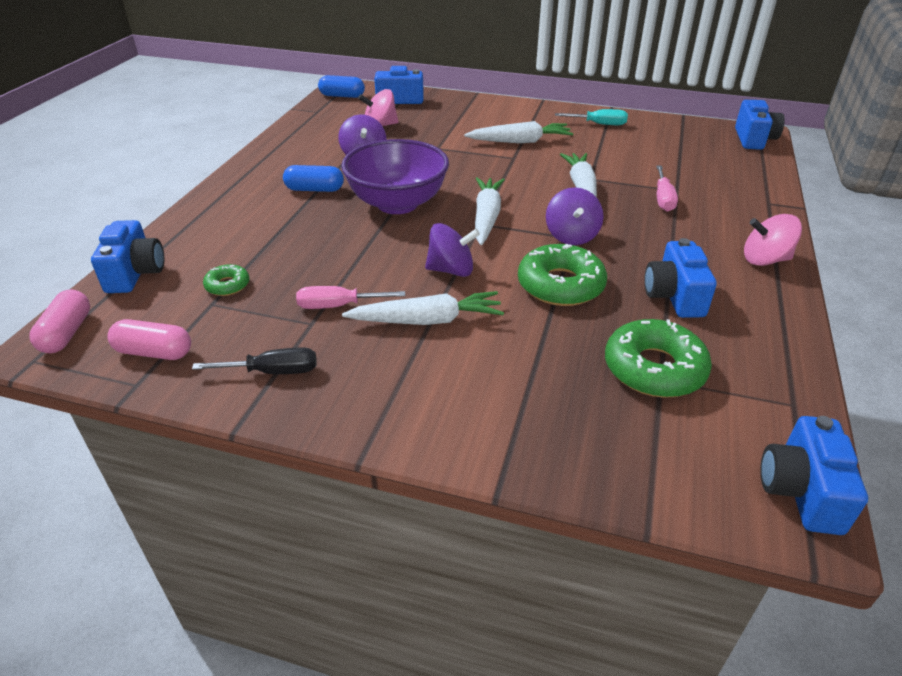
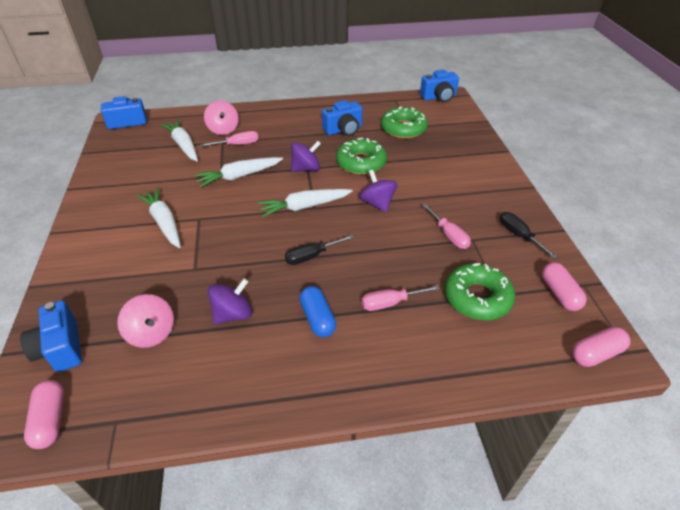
camera: 115 degrees left, 5 degrees up
(135, 273) = (514, 364): blue camera -> none
(227, 285) = (477, 298): green donut -> green donut, size x1.97
(287, 230) = (390, 303): none -> pink screwdriver
(342, 96) = (51, 420): blue capsule -> pink capsule
(397, 204) = (311, 256): purple bowl -> black screwdriver
(427, 320) = (430, 198): white carrot -> white carrot (183, 145)
(599, 124) = (113, 188): turquoise screwdriver -> none
(765, 260) = (290, 110): pink spinning top -> pink spinning top (223, 129)

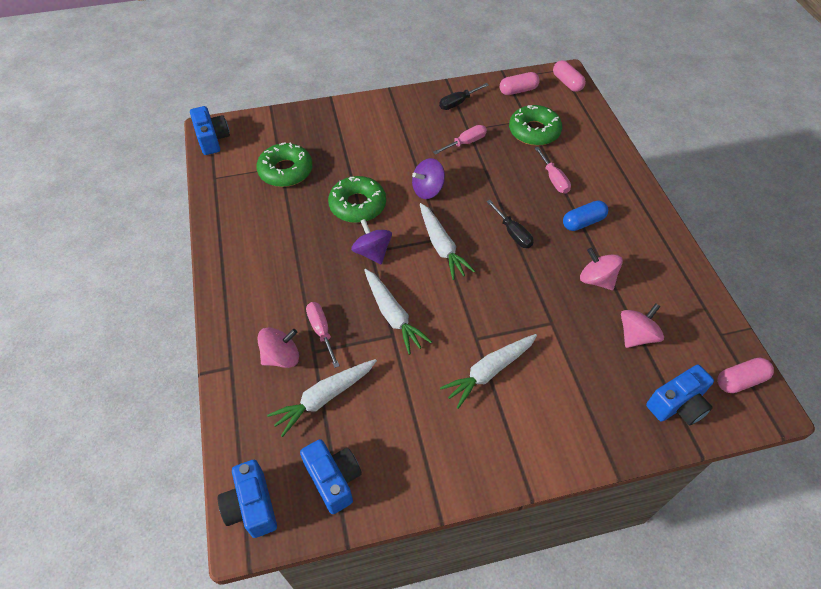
camera: 95 degrees left, 10 degrees up
(233, 314) = (596, 279): purple spinning top -> pink spinning top
(343, 130) = (287, 224): blue camera -> blue camera (333, 479)

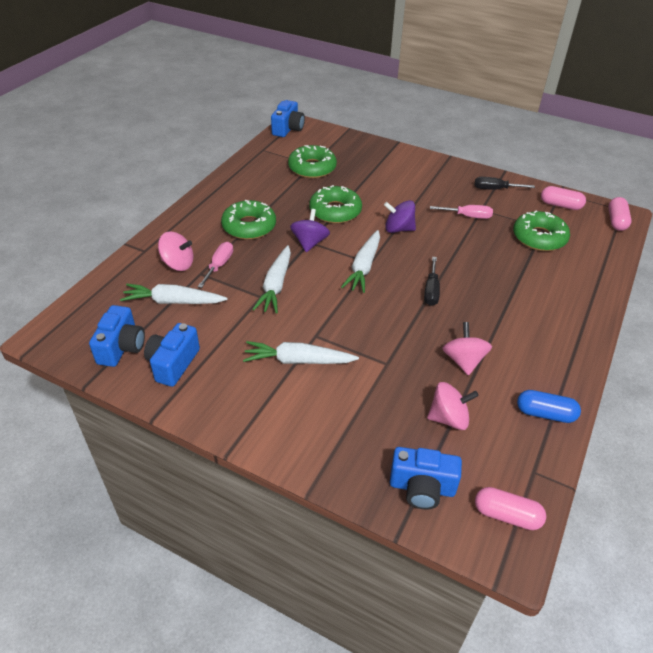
camera: 40 degrees right, 10 degrees down
(252, 506) = (63, 327): blue camera -> blue camera (173, 364)
(300, 271) = (249, 226): none -> green donut
(553, 179) = (514, 276): pink screwdriver -> none
(583, 222) = (503, 318): blue capsule -> blue capsule (545, 413)

